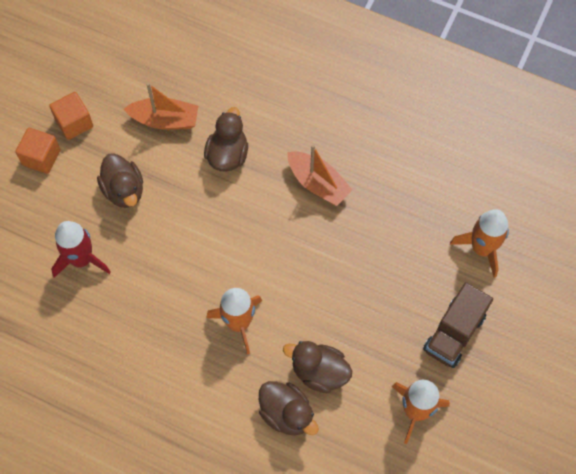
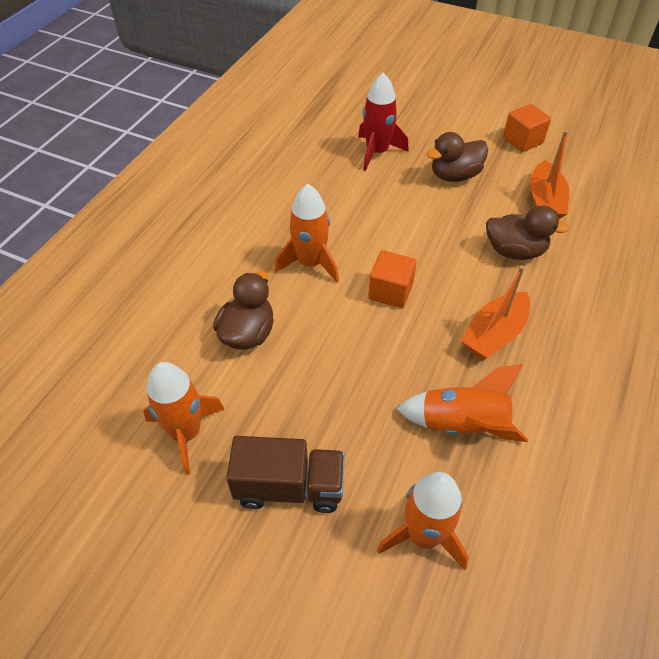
camera: 90 degrees right, 15 degrees down
(41, 157) = (479, 123): orange cube -> orange cube (390, 291)
(287, 414) = (203, 304): brown duck -> none
(399, 216) = (462, 425): none -> orange rocket
(454, 333) = (289, 487): brown truck -> brown truck turned 150 degrees clockwise

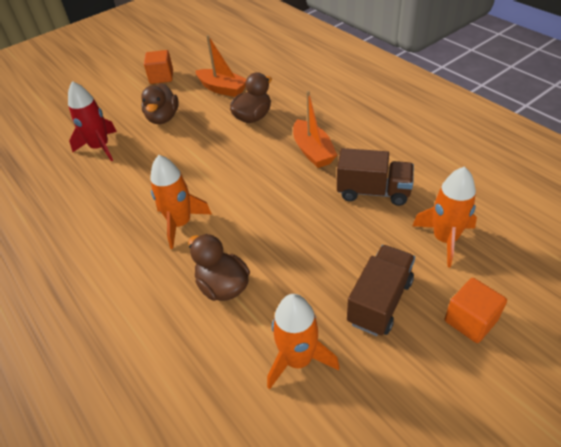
camera: 60 degrees left, 5 degrees down
(390, 291) = (242, 187): orange cube -> orange cube (470, 320)
(462, 425) = (373, 192): orange rocket -> brown truck

